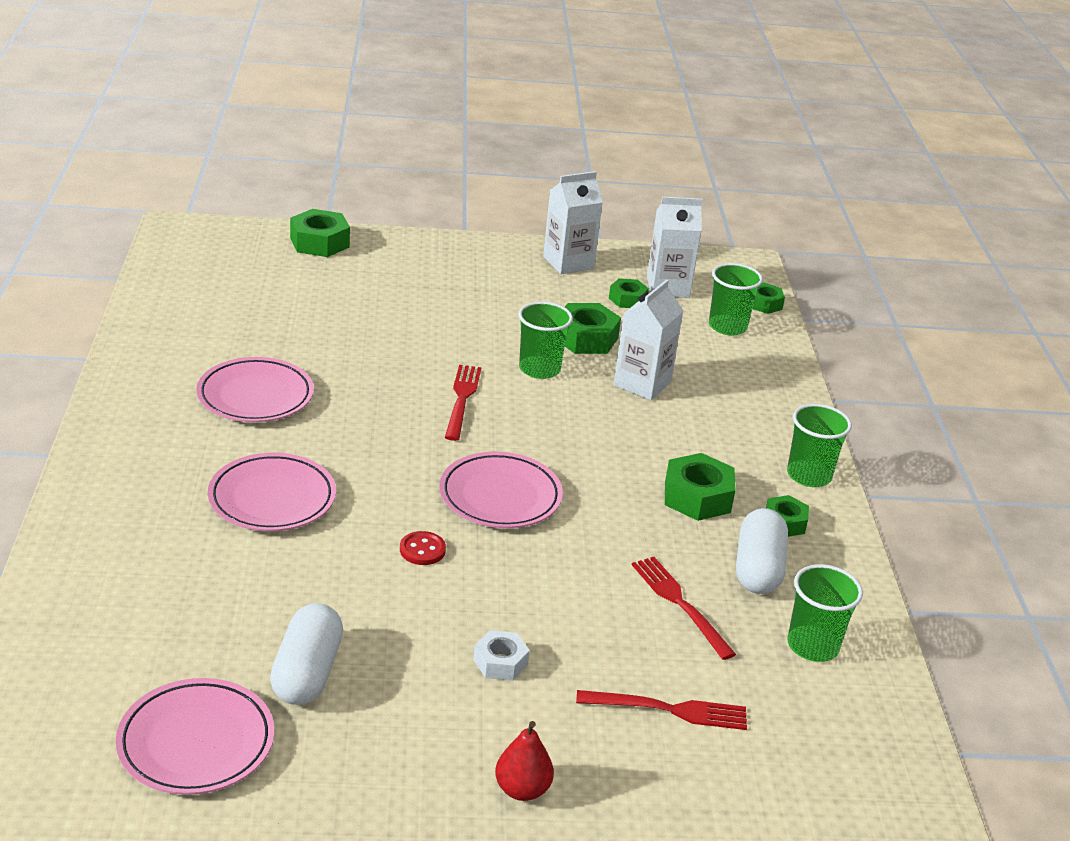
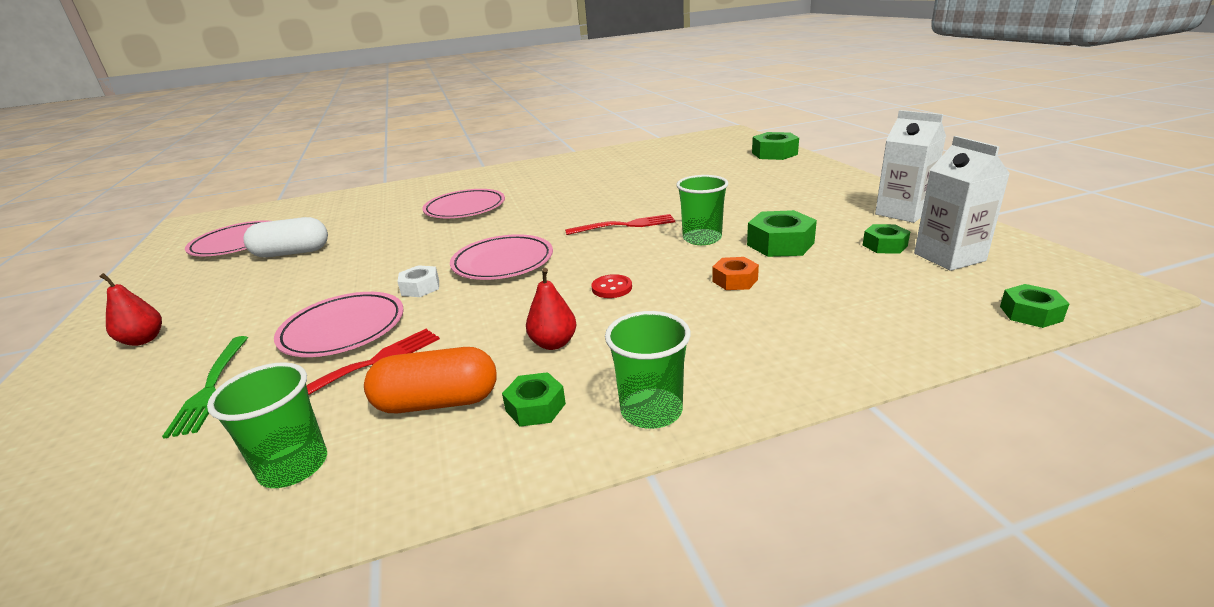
camera: 80 degrees right, 5 degrees down
(255, 396) = (571, 182): pink plate -> pink plate (343, 329)
(422, 550) = (424, 254): red button -> red button (612, 288)
(500, 662) = (292, 304): white nut -> white nut (420, 287)
(642, 384) = (735, 280): white carton -> orange nut
(670, 710) = (211, 387): red fork -> green fork
(697, 497) = (553, 343): green nut -> red pear
(727, 327) = (926, 301): green cup -> none
(758, 568) = (437, 402): white capsule -> orange capsule

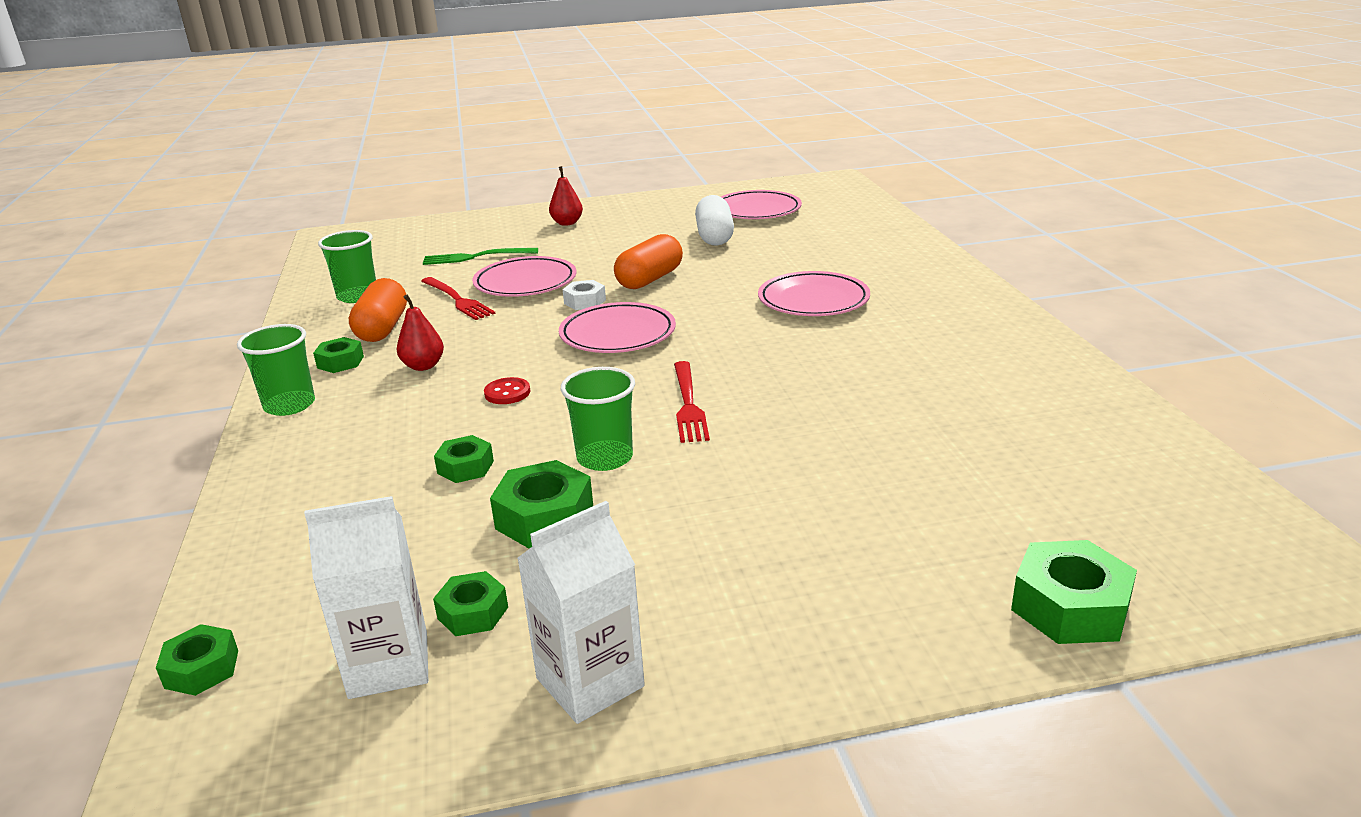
camera: 95 degrees right, 0 degrees up
(382, 266) = (650, 279): none -> orange capsule
(735, 280) = (465, 467): orange nut -> green nut

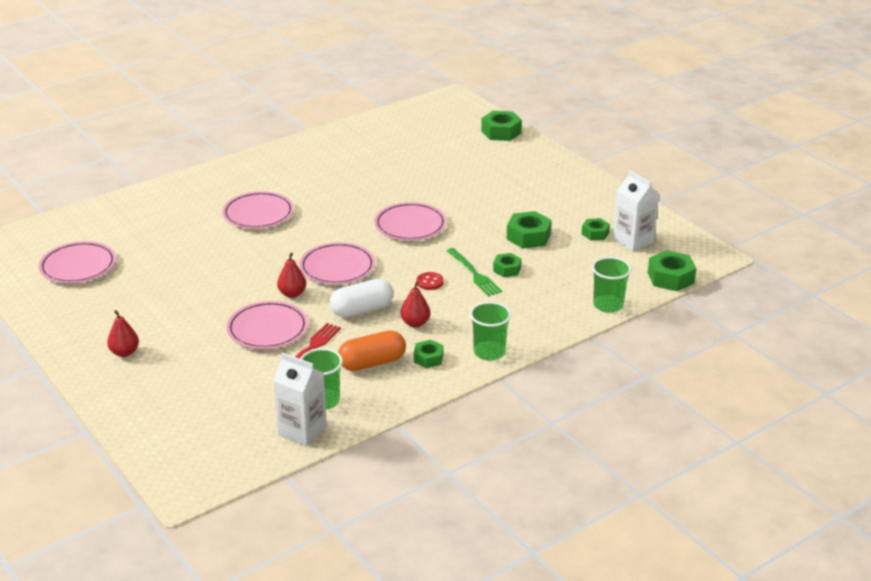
camera: 115 degrees left, 5 degrees up
(202, 669) = (670, 278): green nut -> green nut, size x1.62
(475, 257) = (221, 373): green fork -> green fork (474, 274)
(585, 302) = (292, 294): white nut -> red pear
(590, 682) = (606, 202): white carton -> white carton (302, 430)
(605, 458) = (473, 235): green cup -> green cup (608, 305)
(650, 279) = (243, 279): orange capsule -> none
(689, 405) = (410, 225): red fork -> pink plate
(714, 236) = (146, 272): white capsule -> white capsule (362, 310)

